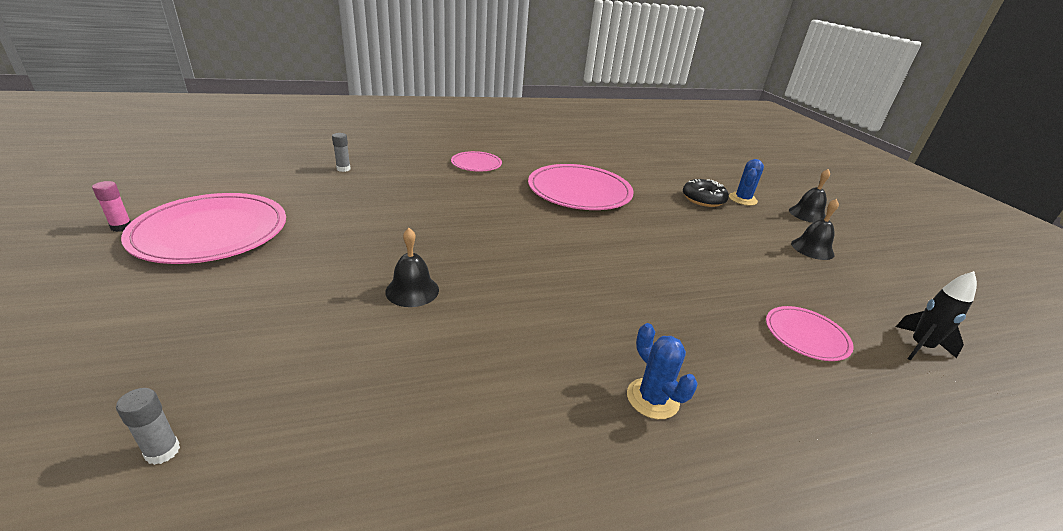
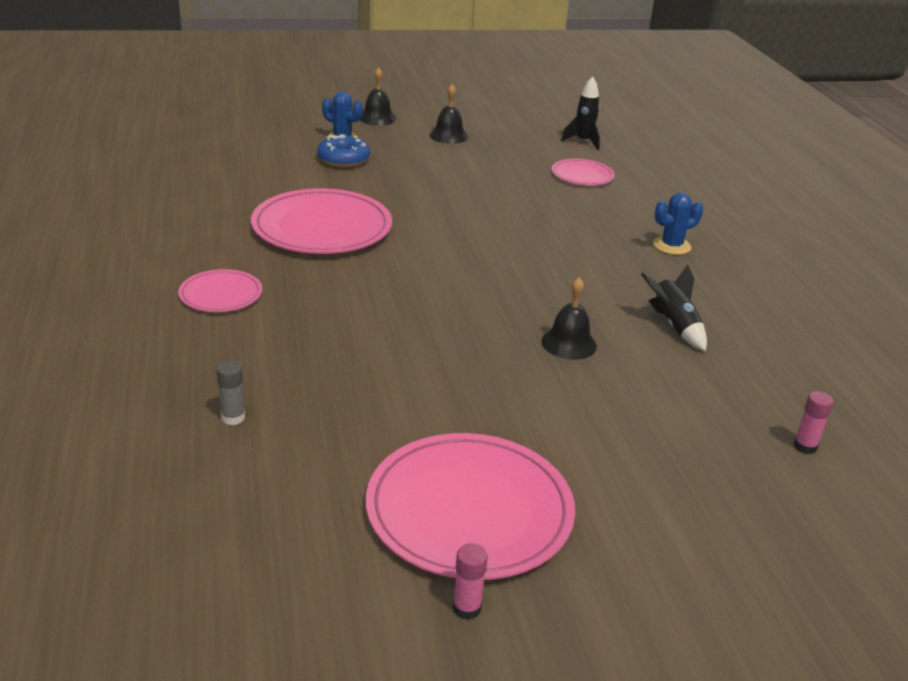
camera: 85 degrees left, 0 degrees up
(162, 451) = (805, 446): grey glue stick -> pink glue stick
(445, 370) = (674, 326): none -> black rocket
(703, 199) = (343, 159): black donut -> blue donut

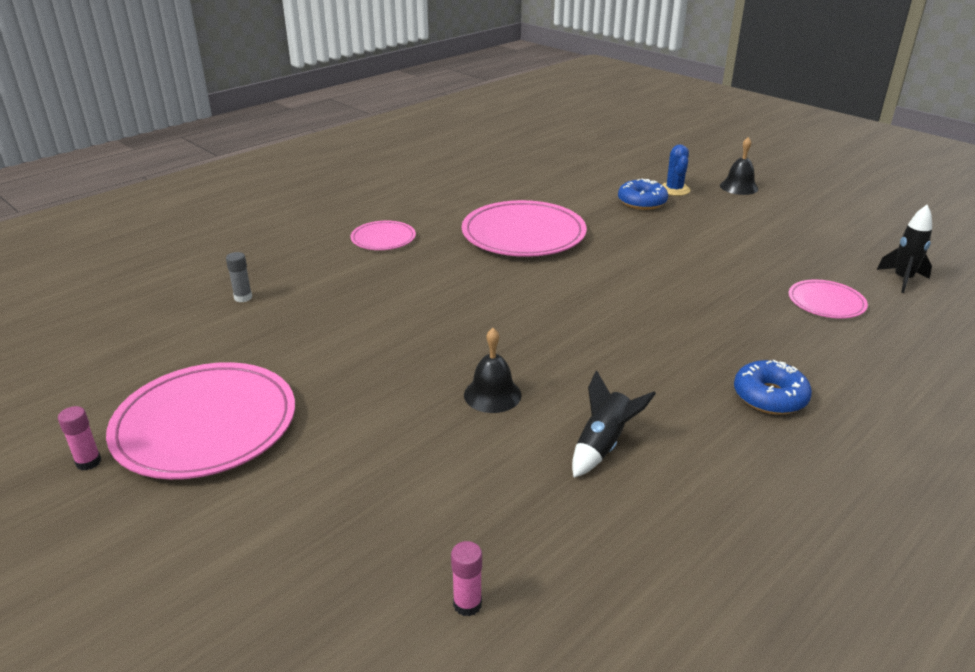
camera: 60 degrees right, 0 degrees up
(448, 136) = (770, 221): black bell -> none
(671, 246) = (769, 397): blue cactus -> blue donut

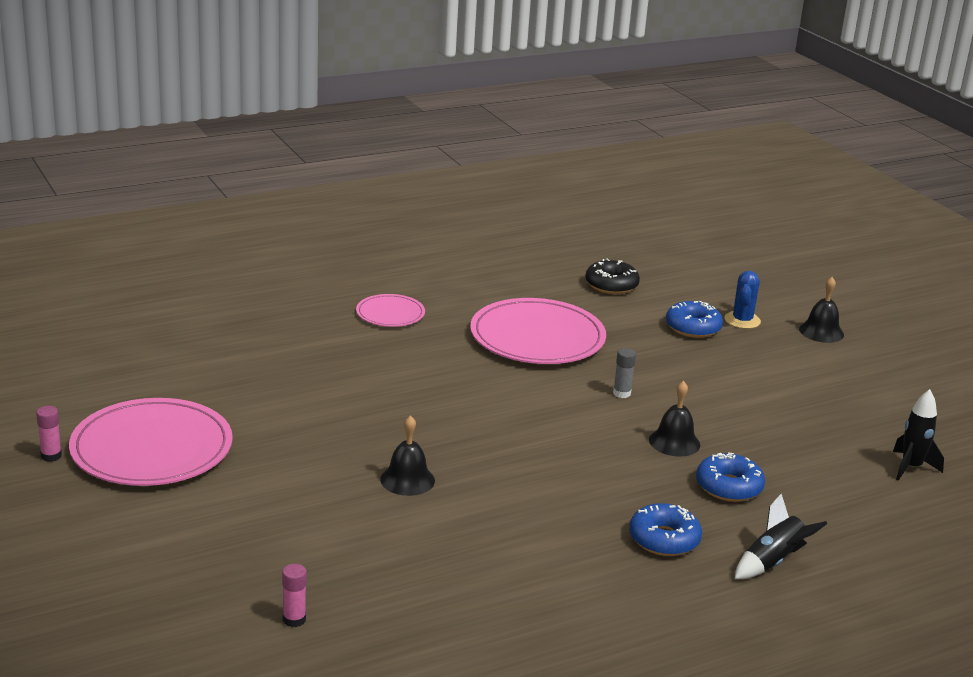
camera: 15 degrees right, 5 degrees down
(243, 297) = (228, 346): grey glue stick -> grey glue stick (621, 393)
(554, 181) = (611, 285): none -> black donut
(603, 445) = (478, 541): black rocket -> black rocket (772, 562)
(703, 300) = (674, 442): none -> black bell
(781, 331) = (728, 487): none -> blue donut
(826, 302) = (803, 471): pink plate -> none

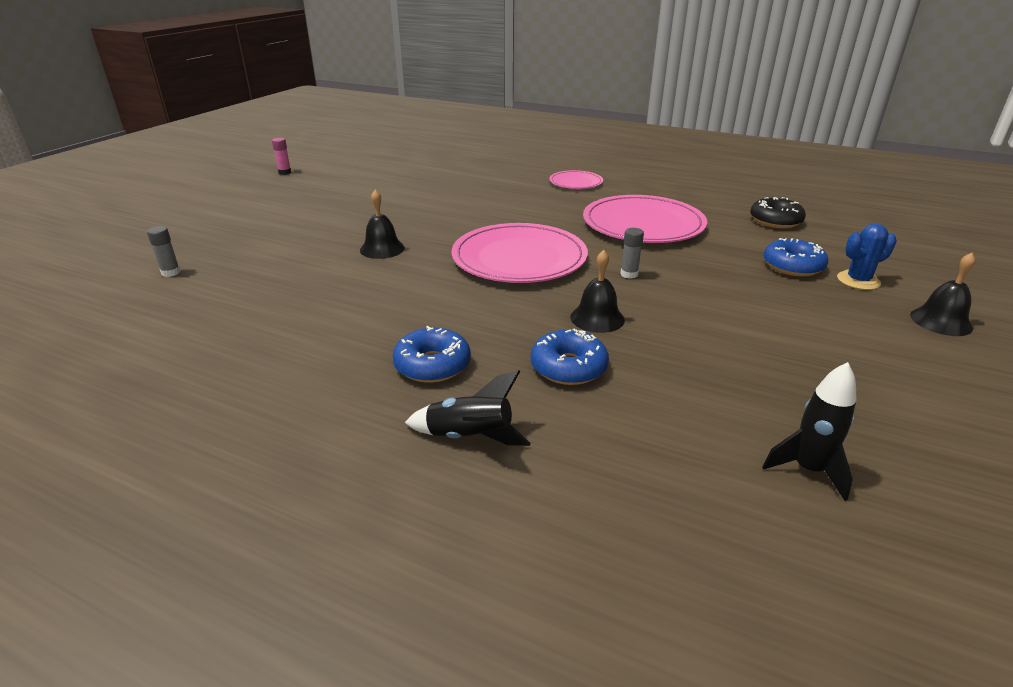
camera: 55 degrees right, 5 degrees up
(152, 448) = (322, 185): pink plate -> pink plate (519, 258)
(294, 619) = (171, 272): pink glue stick -> grey glue stick

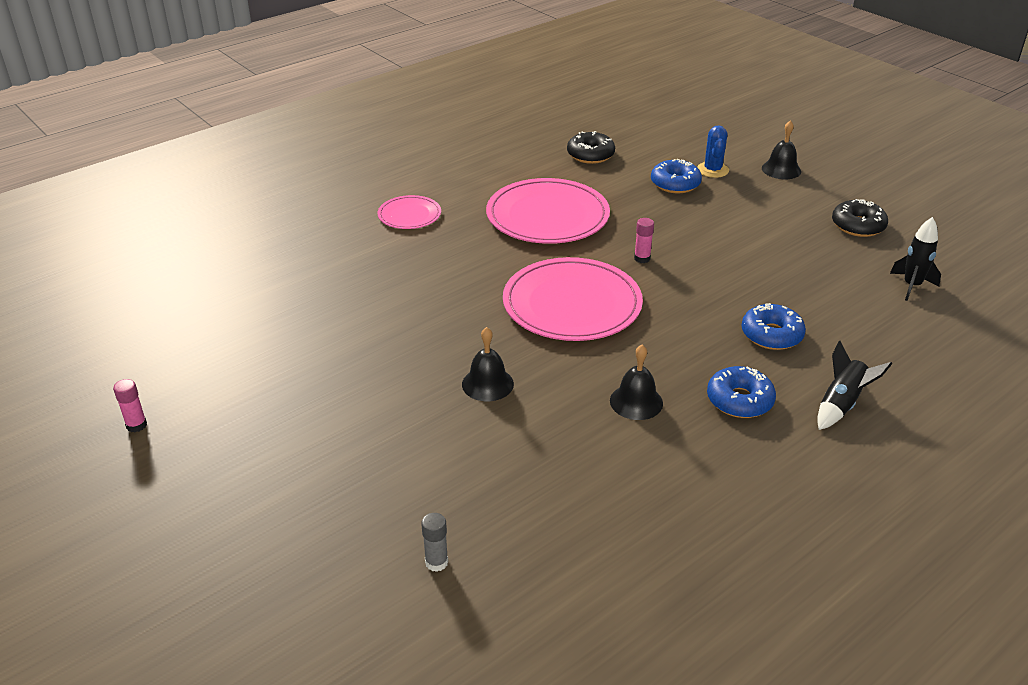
camera: 65 degrees left, 5 degrees up
(597, 318) = (706, 299): black bell -> black bell (636, 402)
(629, 274) = (642, 258): grey glue stick -> pink glue stick
(900, 399) = (858, 226): none -> black donut

